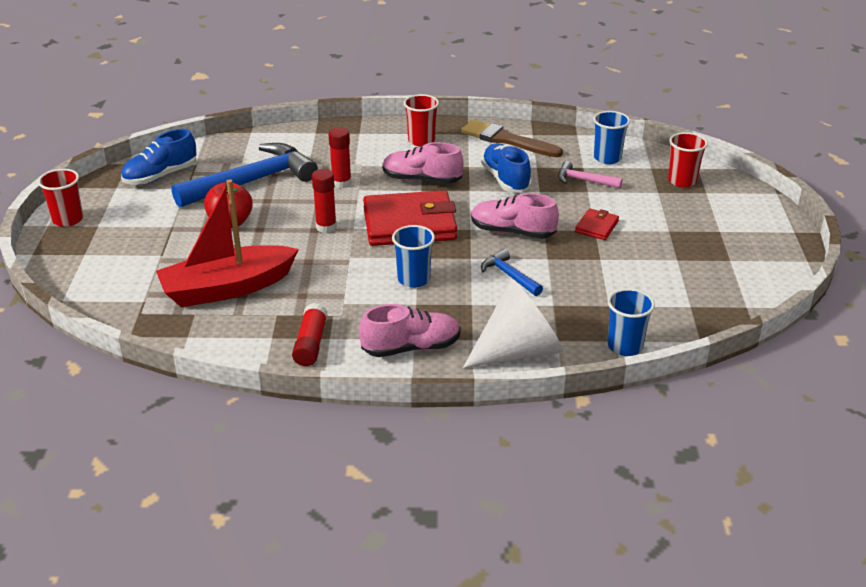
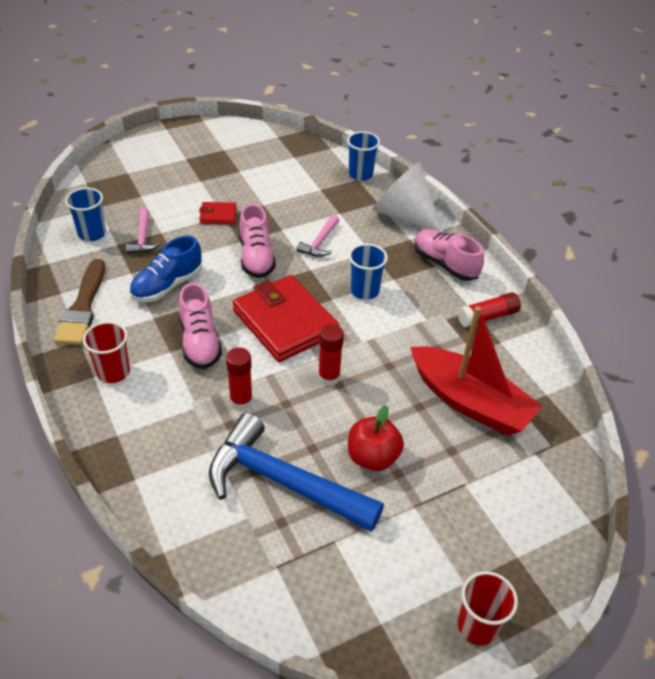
camera: 120 degrees left, 10 degrees up
(161, 176) = (326, 588): blue shoe -> none
(509, 275) = (320, 242): blue hammer -> pink hammer
(682, 181) = (115, 186): red cup -> none

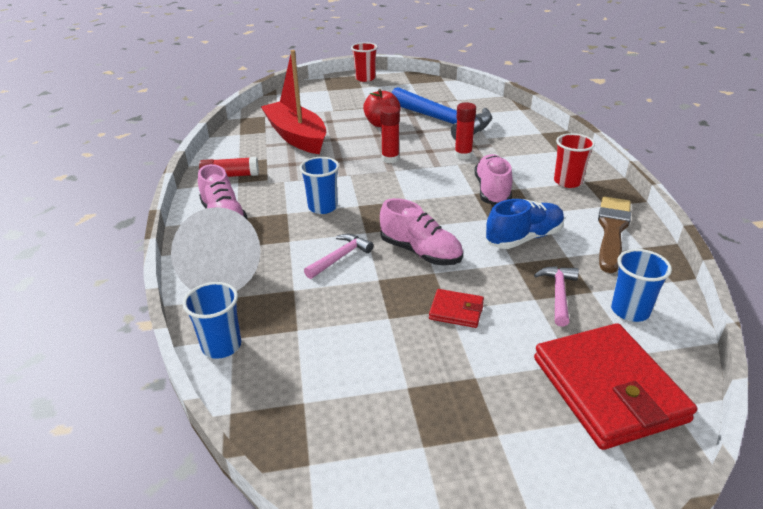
camera: 160 degrees left, 10 degrees down
(256, 257) = (420, 252): pink shoe -> pink shoe turned 120 degrees clockwise
(285, 322) = (411, 194): red wallet -> red wallet (608, 389)

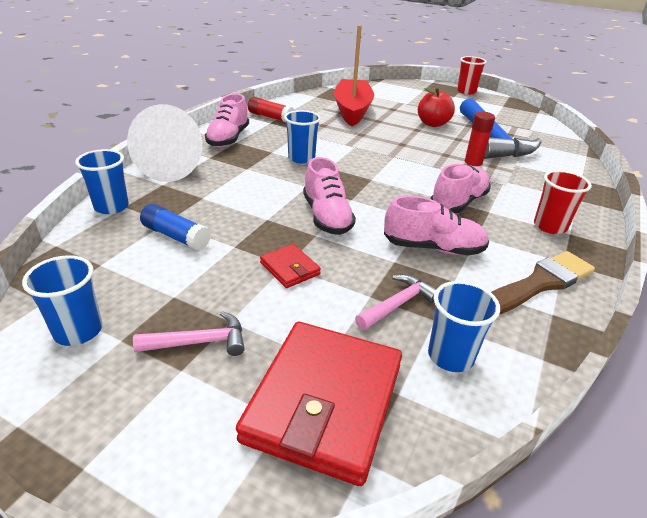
camera: 35 degrees right, 0 degrees up
(328, 338) = (176, 236): none -> blue glue stick
(340, 257) = (263, 193): pink hammer -> pink hammer (200, 342)
(380, 464) = (78, 331): none -> blue cup
(390, 159) = (402, 148): red glue stick -> none
(524, 238) = (433, 248): blue shoe -> pink shoe

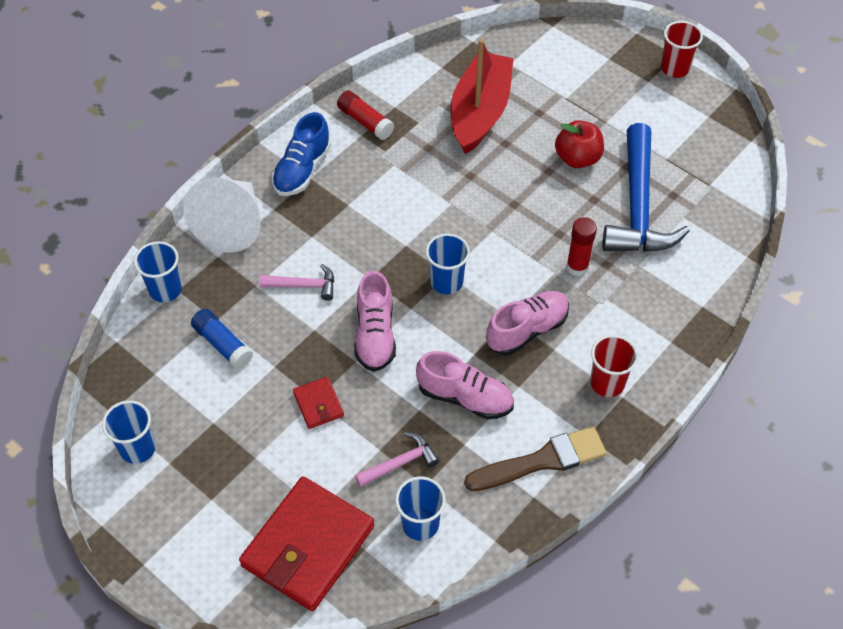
camera: 15 degrees right, 20 degrees up
(200, 342) = (228, 475): pink hammer -> pink hammer (304, 285)
(228, 138) = (302, 170): pink shoe -> blue shoe
(301, 158) = (379, 222): blue cup -> blue cup (446, 282)

